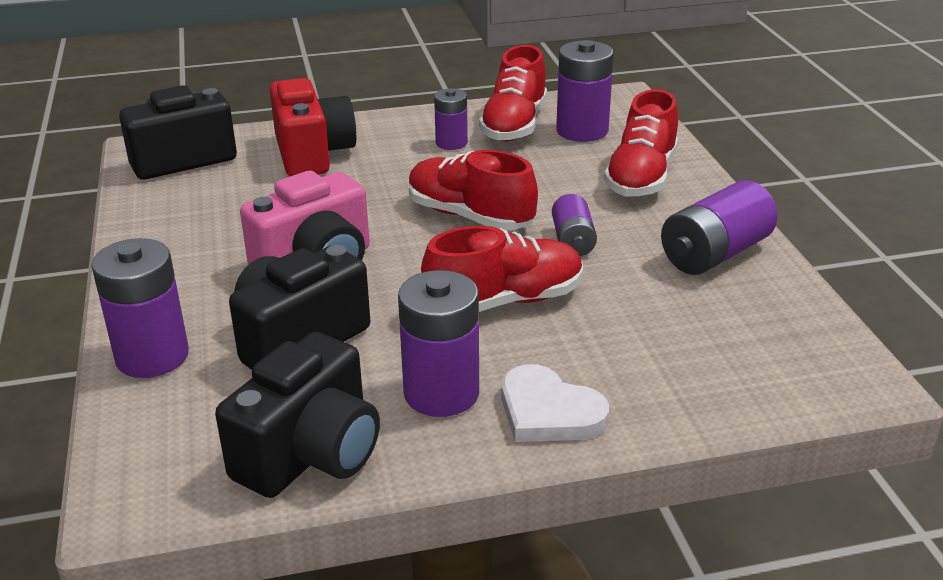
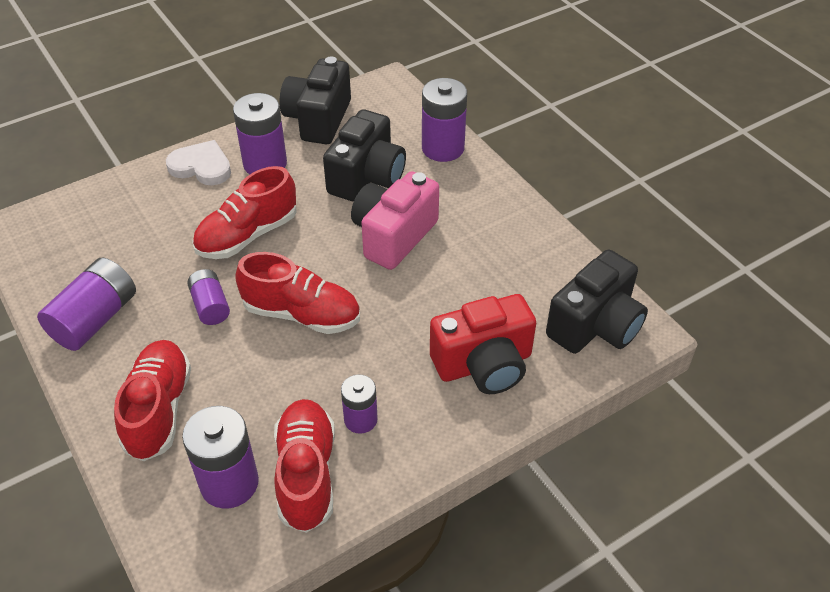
camera: 160 degrees right, 15 degrees up
(313, 154) = (484, 364): red camera -> red camera turned 75 degrees counterclockwise

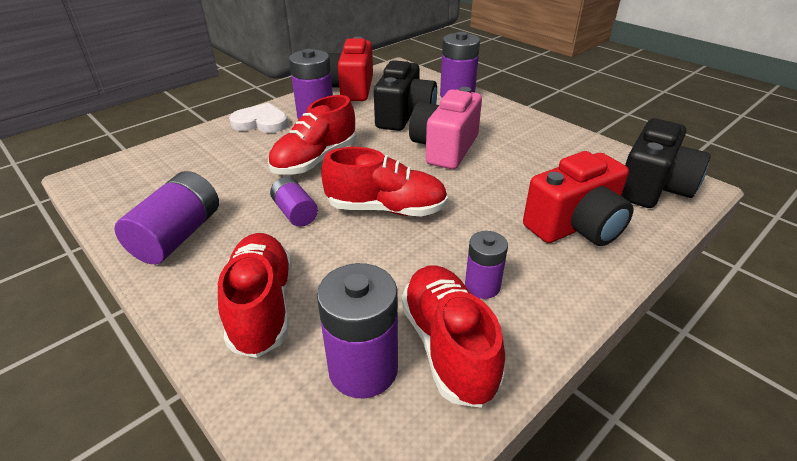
camera: 10 degrees left, 10 degrees down
(318, 119) = (350, 89): black camera -> red camera

